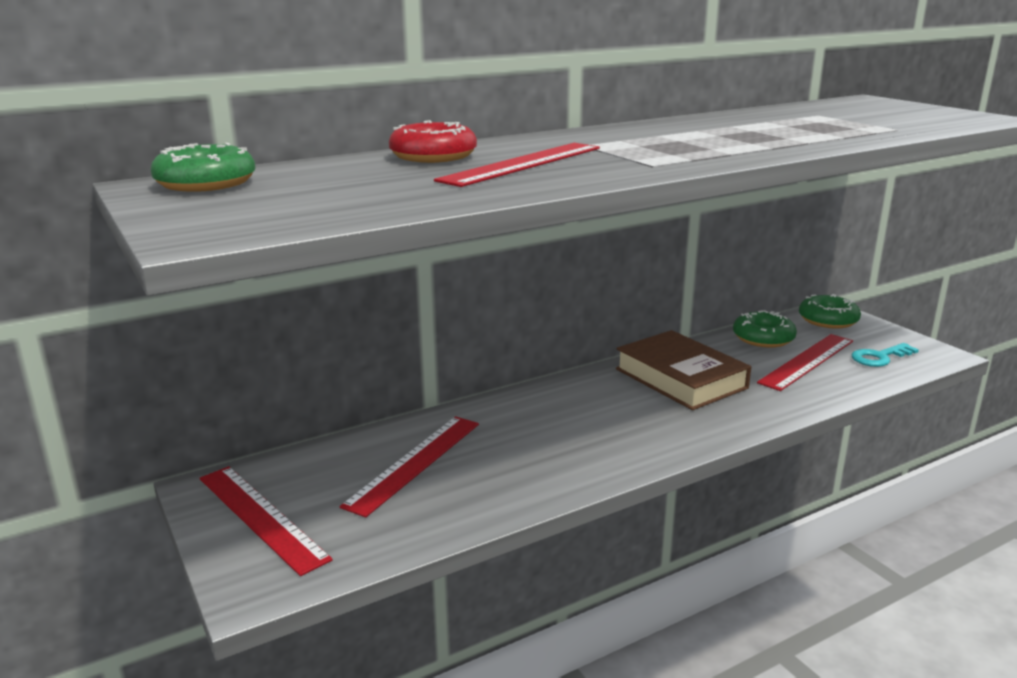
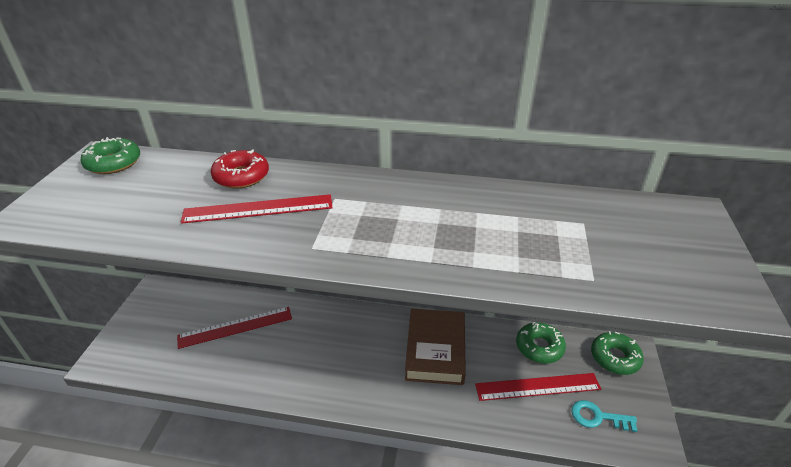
camera: 40 degrees right, 15 degrees up
(261, 517) = (149, 321): red ruler -> none

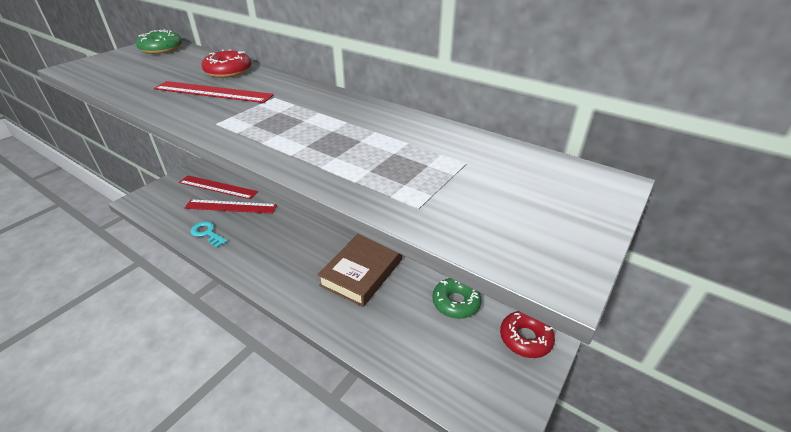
camera: 25 degrees right, 0 degrees up
(537, 387) = (428, 333): red ruler -> red ruler (218, 187)
(598, 417) = (466, 382): turquoise key -> turquoise key (207, 233)
(615, 358) = (525, 338): green donut -> red donut

